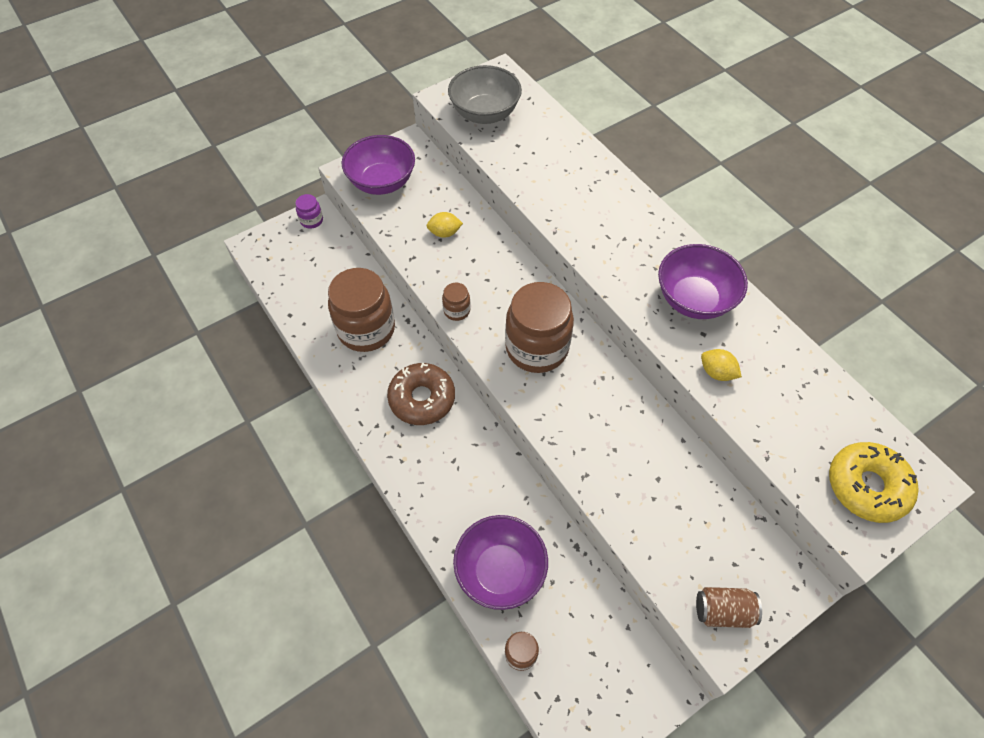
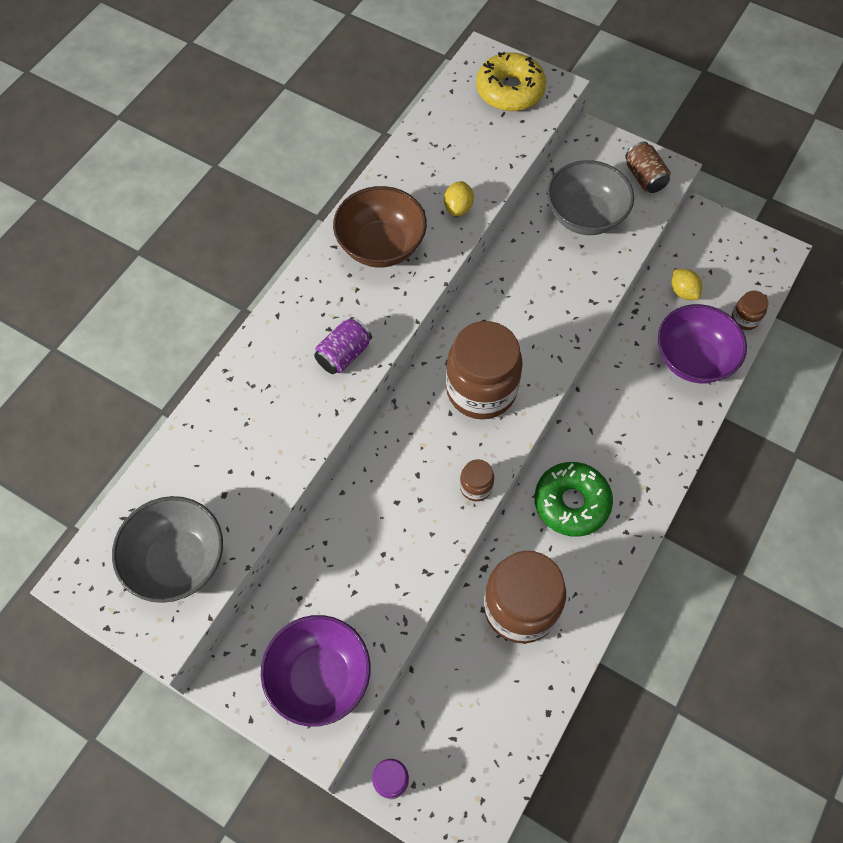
camera: 115 degrees left, 5 degrees up
(422, 399) = (571, 503): brown donut -> green donut
(444, 233) = (371, 553): yellow lemon -> yellow lemon (683, 292)
(596, 240) = (344, 354): none -> purple can
(689, 520) = (585, 216): none -> grey bowl
(694, 299) = (381, 246): purple bowl -> brown bowl

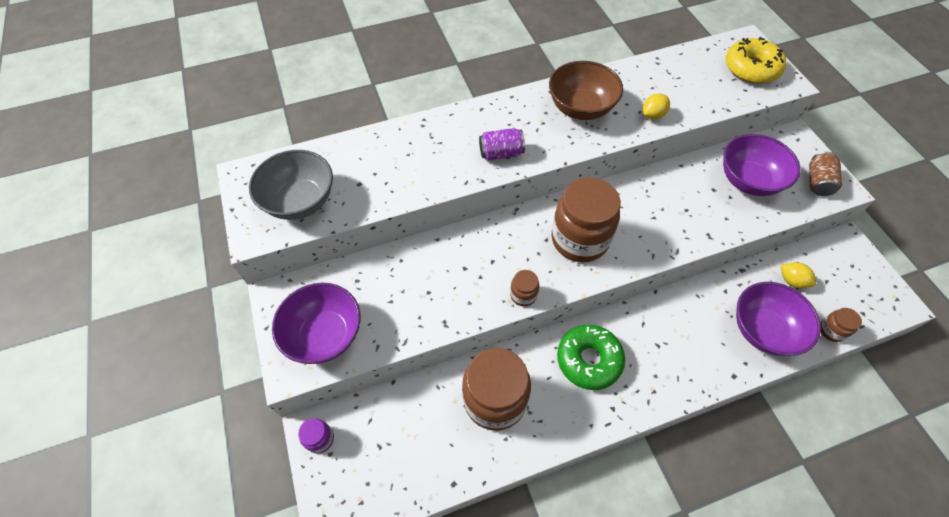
camera: 40 degrees right, 5 degrees down
(585, 216) = (748, 180): grey bowl -> purple bowl
(683, 292) = (792, 281): yellow lemon -> yellow lemon turned 60 degrees counterclockwise

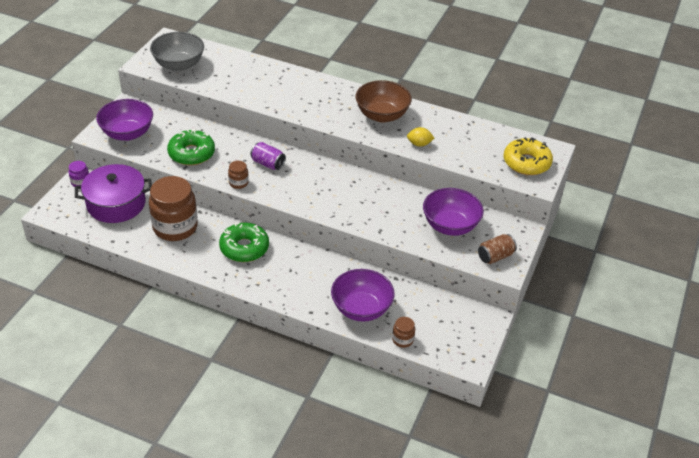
camera: 40 degrees right, 15 degrees down
(396, 429) = (116, 204): none -> purple pot
(429, 300) = (191, 153): none -> green donut
(501, 153) = (304, 107): purple can -> purple can (268, 163)
(579, 239) = (304, 182): brown jar -> none
(792, 281) = (418, 304): yellow lemon -> none

